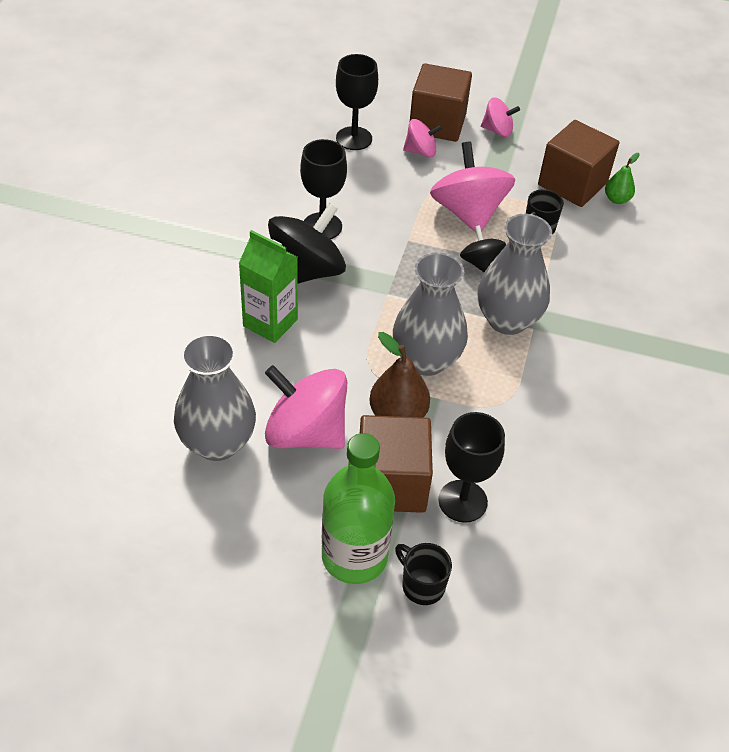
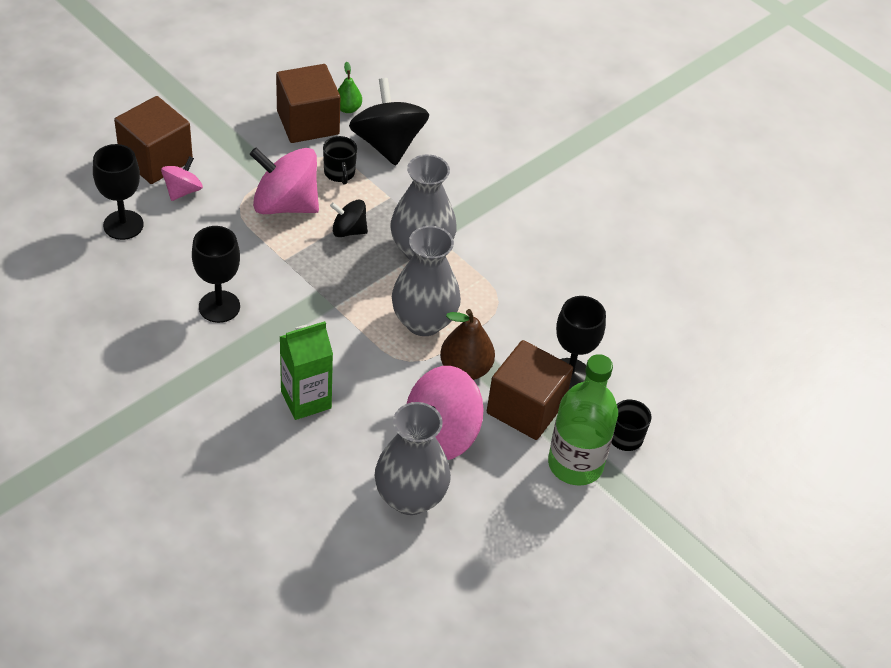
camera: 60 degrees left, 0 degrees up
(306, 271) = (265, 345): black spinning top -> black spinning top (387, 144)
(497, 130) = (202, 127): pink spinning top -> none

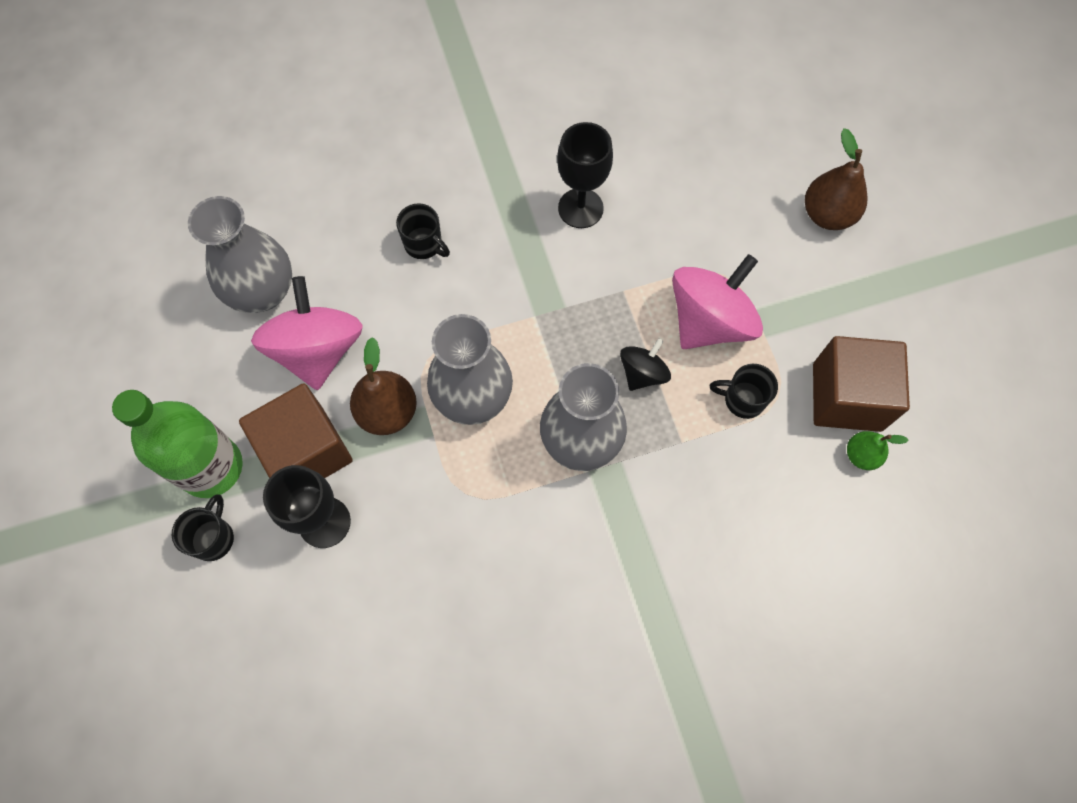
camera: 120 degrees right, 20 degrees up
(123, 225) = (732, 157): black goblet -> none
(156, 159) = (827, 215): brown cube -> brown pear
(182, 191) = (766, 226): pink spinning top -> none
(306, 399) = (424, 244): green carton -> black mug
(387, 144) = (778, 478): black spinning top -> none

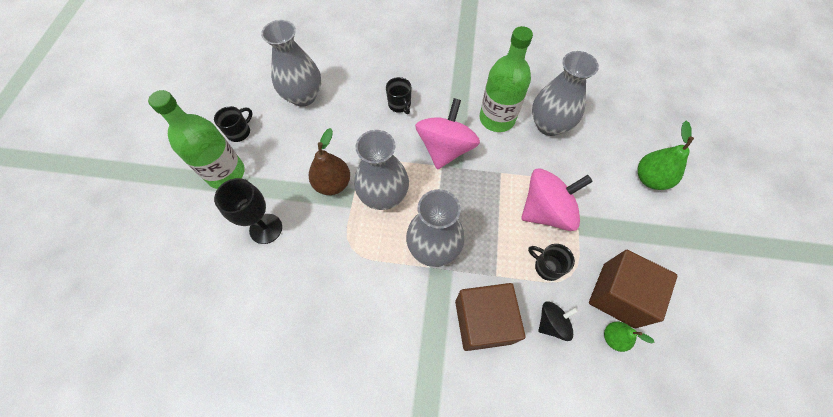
camera: 25 degrees right, 5 degrees down
(213, 538) = (205, 210): black mug -> black mug (239, 132)
(306, 451) = (278, 186): brown cube -> brown cube (483, 321)
(318, 350) = (314, 136): pink spinning top -> pink spinning top (445, 149)
(580, 208) = (497, 119): black goblet -> green bottle
(642, 373) = (490, 224): black spinning top -> black spinning top (552, 323)
(659, 188) = (549, 125): none -> grey vase
(827, 215) = (650, 179): brown pear -> green pear

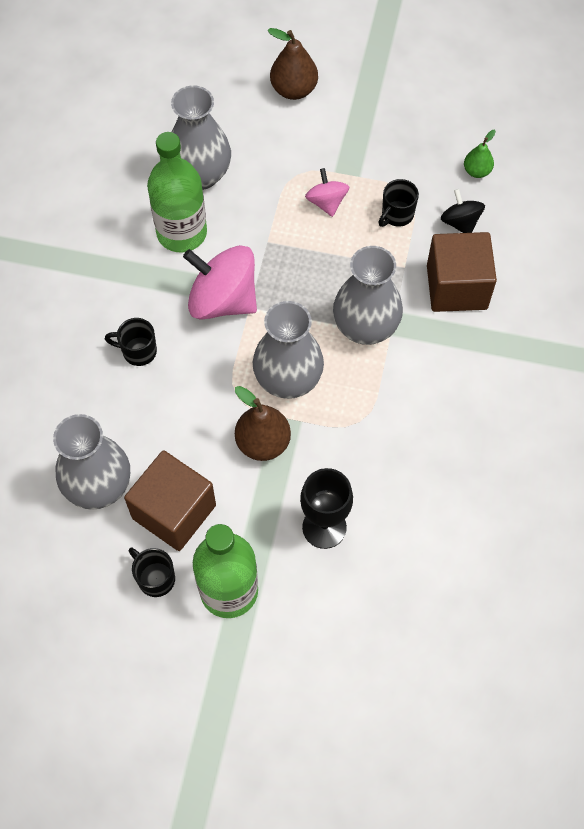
camera: 85 degrees left, 0 degrees up
(400, 105) = (138, 351): black mug -> black mug turned 150 degrees counterclockwise
(546, 211) = (326, 202): pink spinning top -> pink spinning top, size x0.53
(618, 295) = (432, 156): brown cube -> brown cube (174, 512)
(650, 179) = (294, 90): green pear -> brown pear

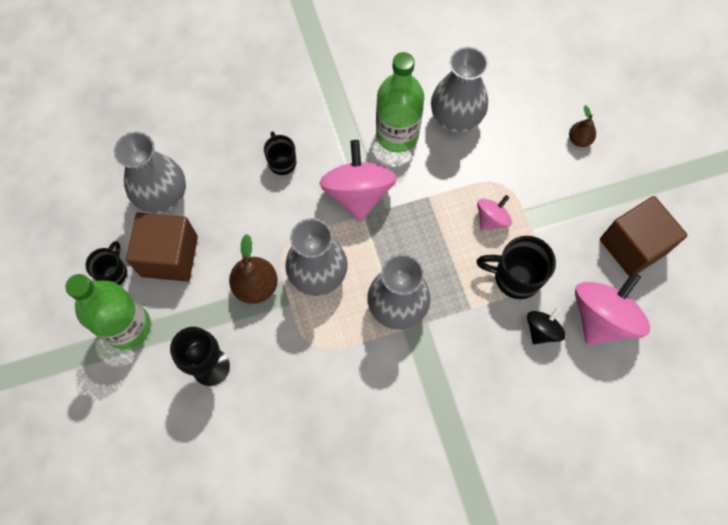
camera: 60 degrees right, 5 degrees up
(294, 90) = (579, 140): brown pear -> brown pear, size x0.60
(396, 215) = (515, 277): black mug -> black mug, size x1.58
(456, 287) = (478, 358): brown cube -> brown cube (633, 246)
(476, 171) = (601, 318): green pear -> pink spinning top

